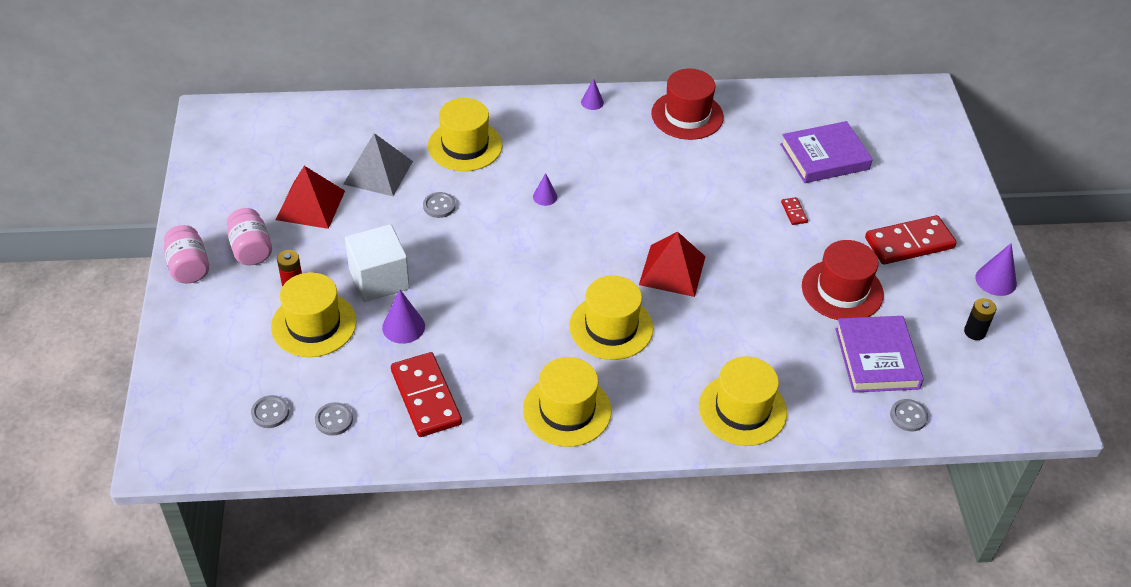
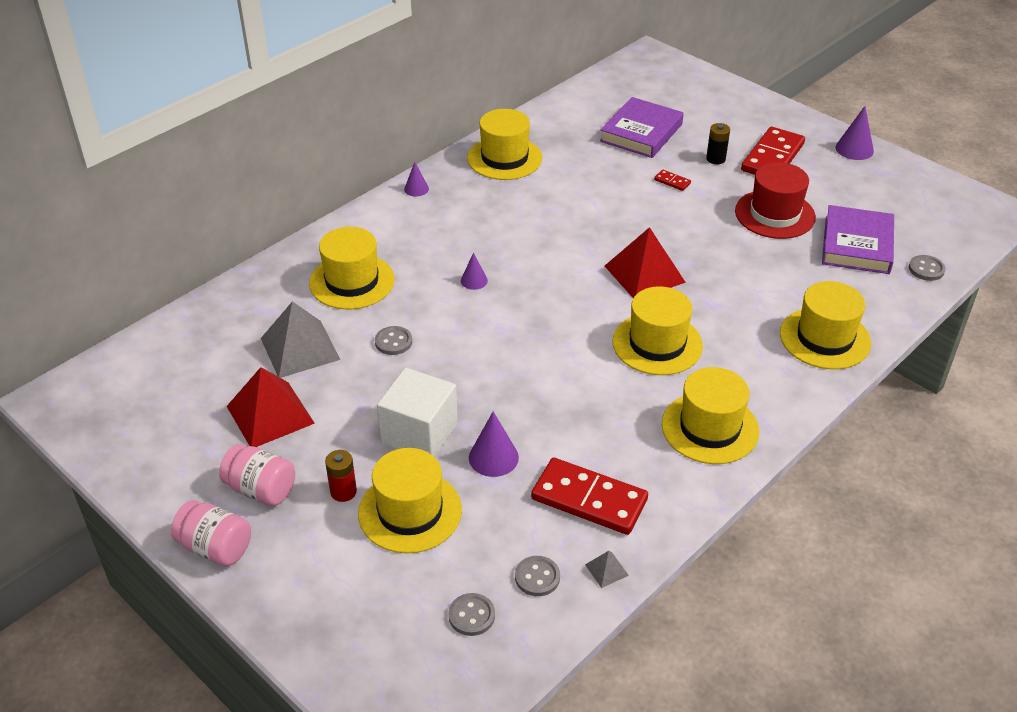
camera: 40 degrees left, 5 degrees down
(379, 448) = (606, 570): none -> grey pyramid
(687, 115) = (504, 158): red hat -> yellow hat
(876, 358) = (856, 245): purple book -> purple book turned 60 degrees clockwise
(974, 332) = (887, 189): black battery -> black battery (715, 159)

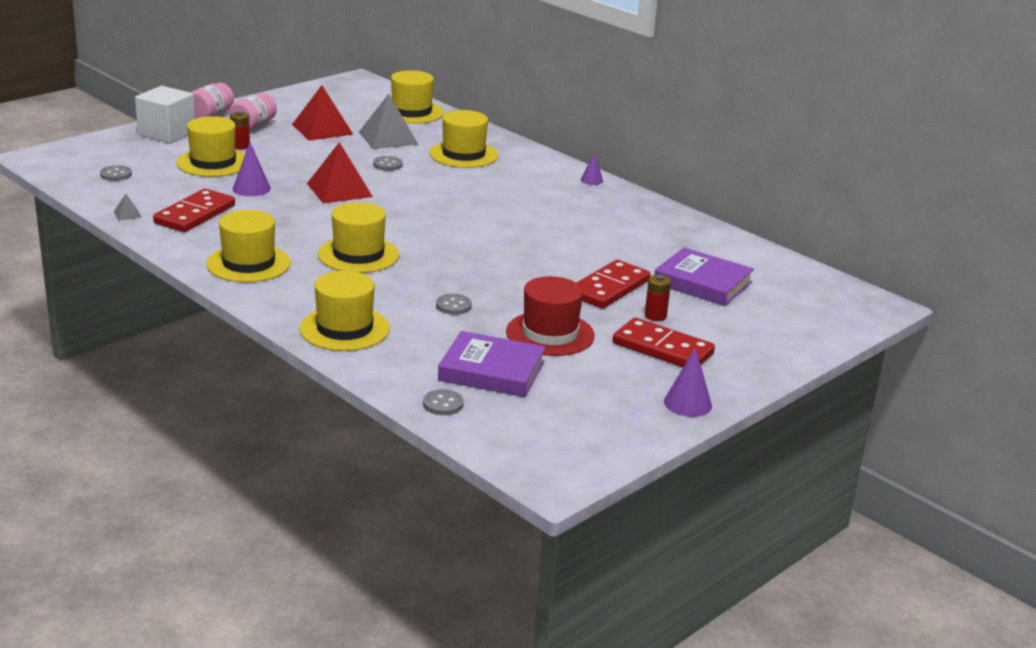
camera: 90 degrees right, 15 degrees down
(419, 434) = (285, 168): white cube -> white cube (166, 133)
(474, 280) = (458, 194): purple cone -> none
(504, 158) = (645, 216): yellow hat -> yellow hat (411, 112)
(537, 577) = (134, 194): grey button -> grey button (453, 306)
(644, 274) = (457, 260): red pyramid -> red pyramid (339, 190)
(672, 181) = (609, 288): red domino -> red domino, size x2.38
(715, 159) = (655, 316): black battery -> red battery

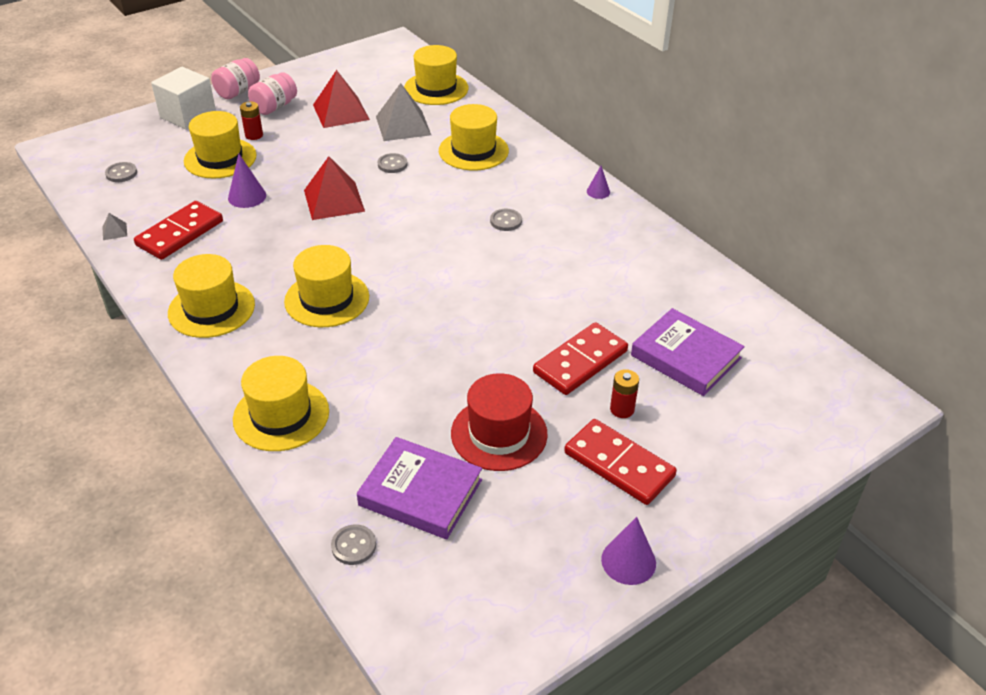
camera: 10 degrees right, 15 degrees up
(453, 306) = (405, 383): grey button -> grey button (506, 221)

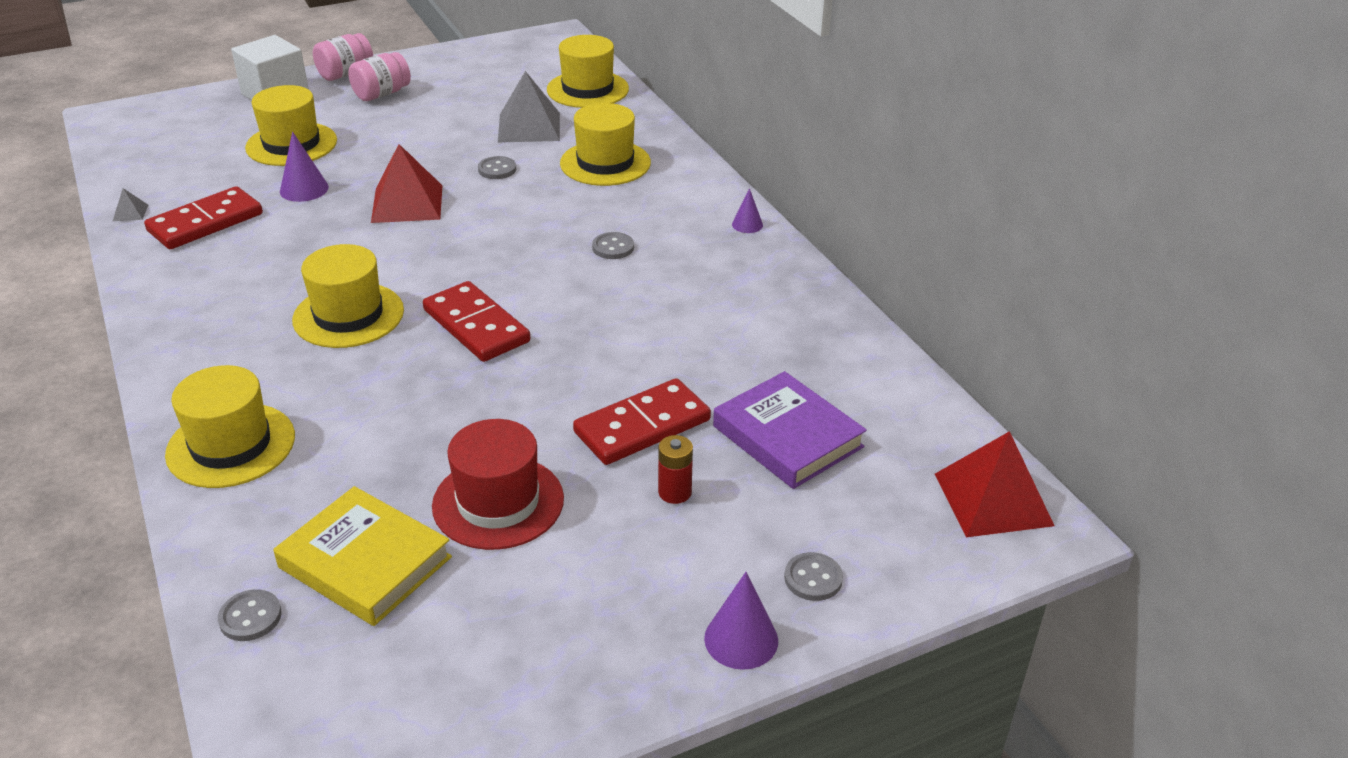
camera: 10 degrees right, 5 degrees down
(121, 173) = (168, 150): grey button -> grey button (813, 578)
(211, 309) = (203, 311): yellow hat -> none
(254, 135) = (343, 122): red battery -> none
(341, 112) = (459, 106): red pyramid -> red pyramid (993, 499)
(420, 492) = (365, 562): purple book -> yellow book
(619, 464) = (643, 562): red domino -> red domino (476, 326)
(628, 561) = (607, 689): purple cone -> purple cone (741, 639)

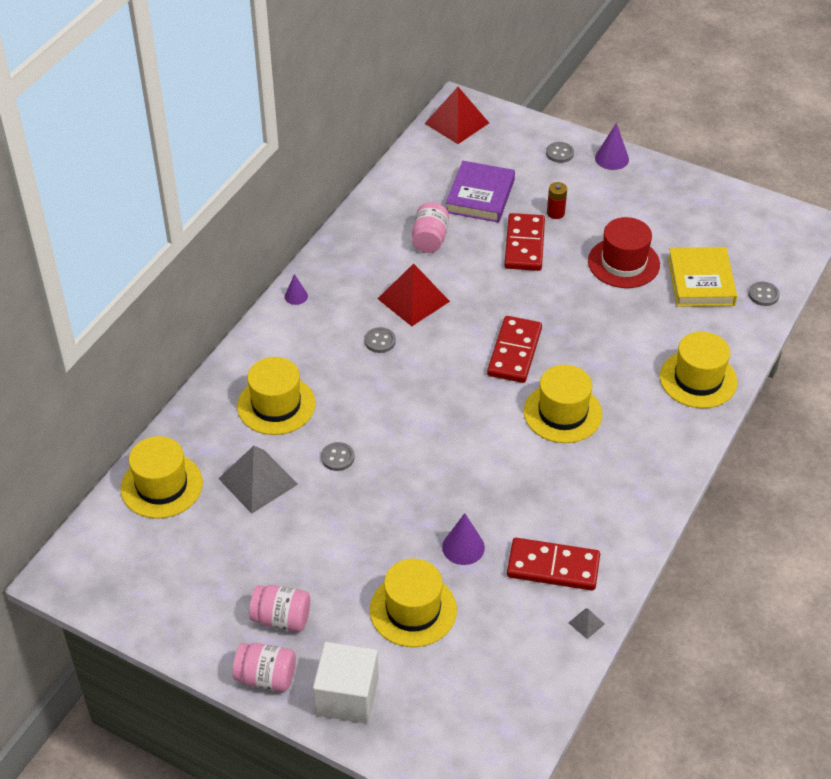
camera: 125 degrees left, 10 degrees up
(407, 203) = (426, 474): red pyramid -> red pyramid (413, 300)
(642, 426) = (524, 245): red domino -> red domino turned 75 degrees clockwise
(742, 352) = (430, 239): none -> pink jar

